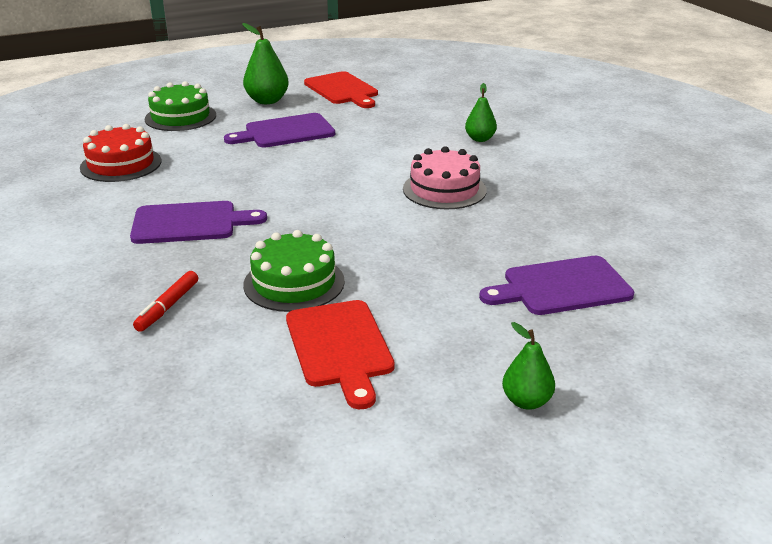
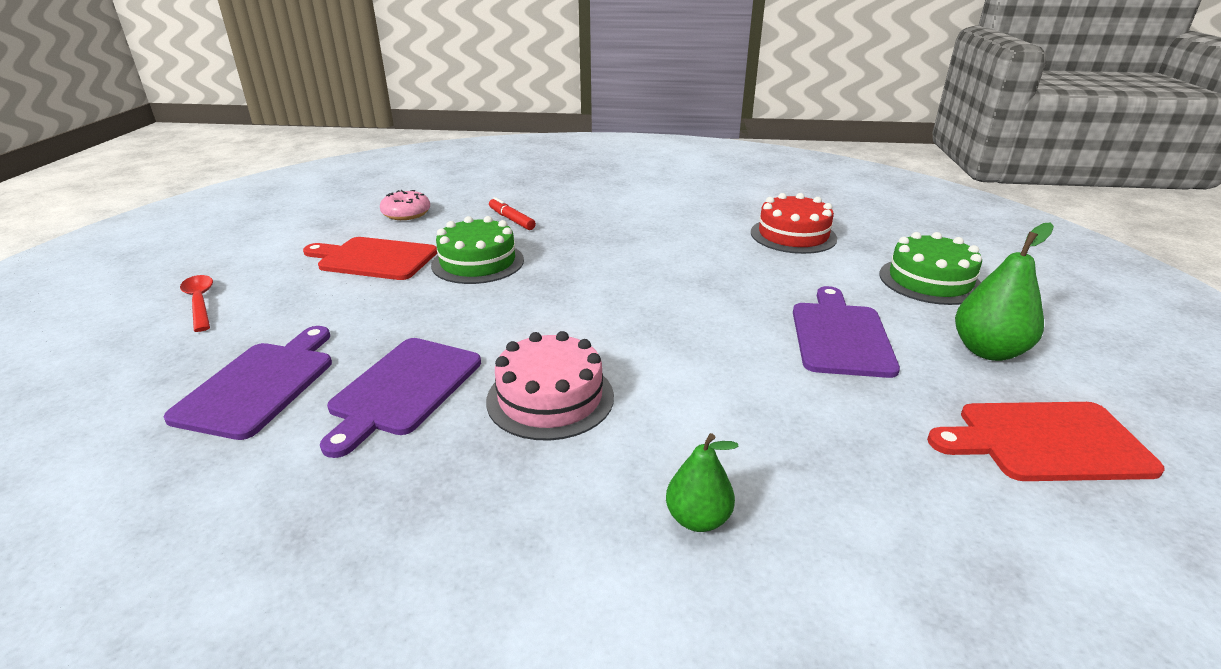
camera: 120 degrees right, 0 degrees up
(190, 223) = (631, 244): purple cutting board -> purple cutting board (403, 389)
(197, 394) = (406, 214): none -> pink donut
(526, 401) = (200, 302): green pear -> red spoon

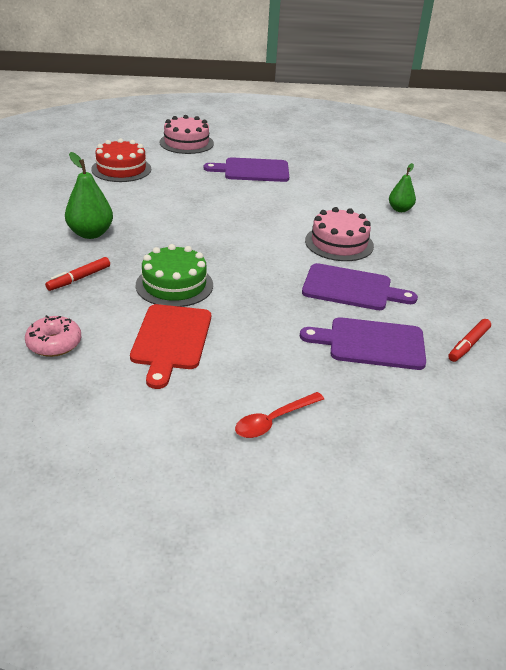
camera: 100 degrees left, 5 degrees up
(165, 491) = (468, 345): none -> red marker
(930, 281) = (186, 143): green cake -> pink cake
(988, 351) = (257, 143): green pear -> green pear (90, 233)
(1045, 441) = (320, 146): red cutting board -> none

